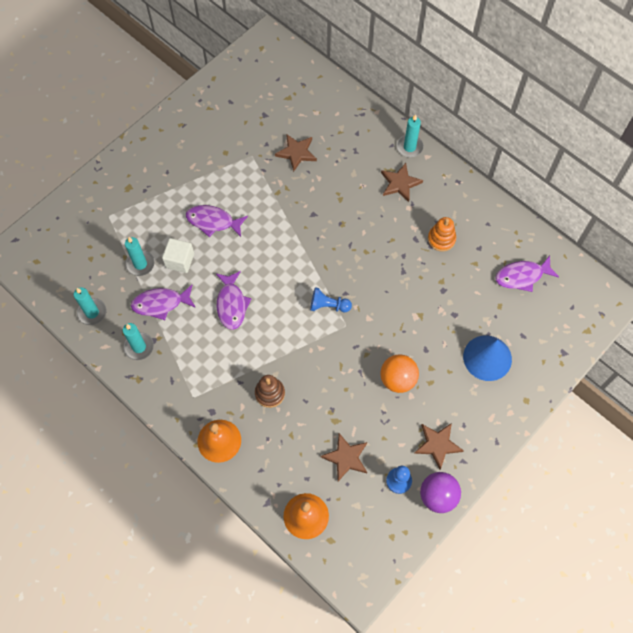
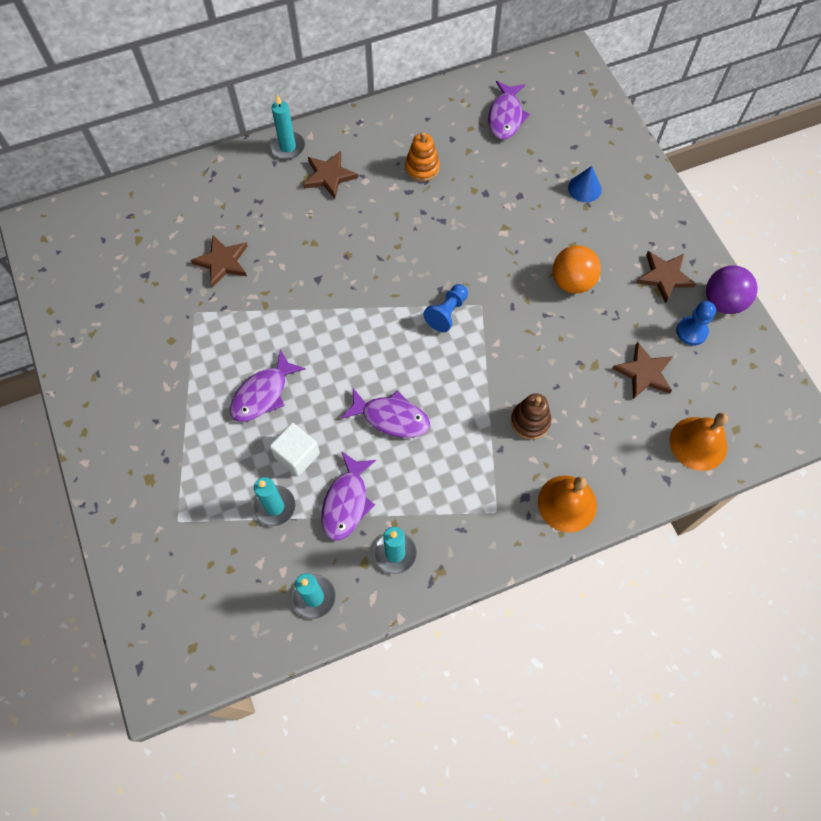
camera: 65 degrees left, 0 degrees up
(487, 358) = (584, 188): blue cone -> blue cone, size x0.58

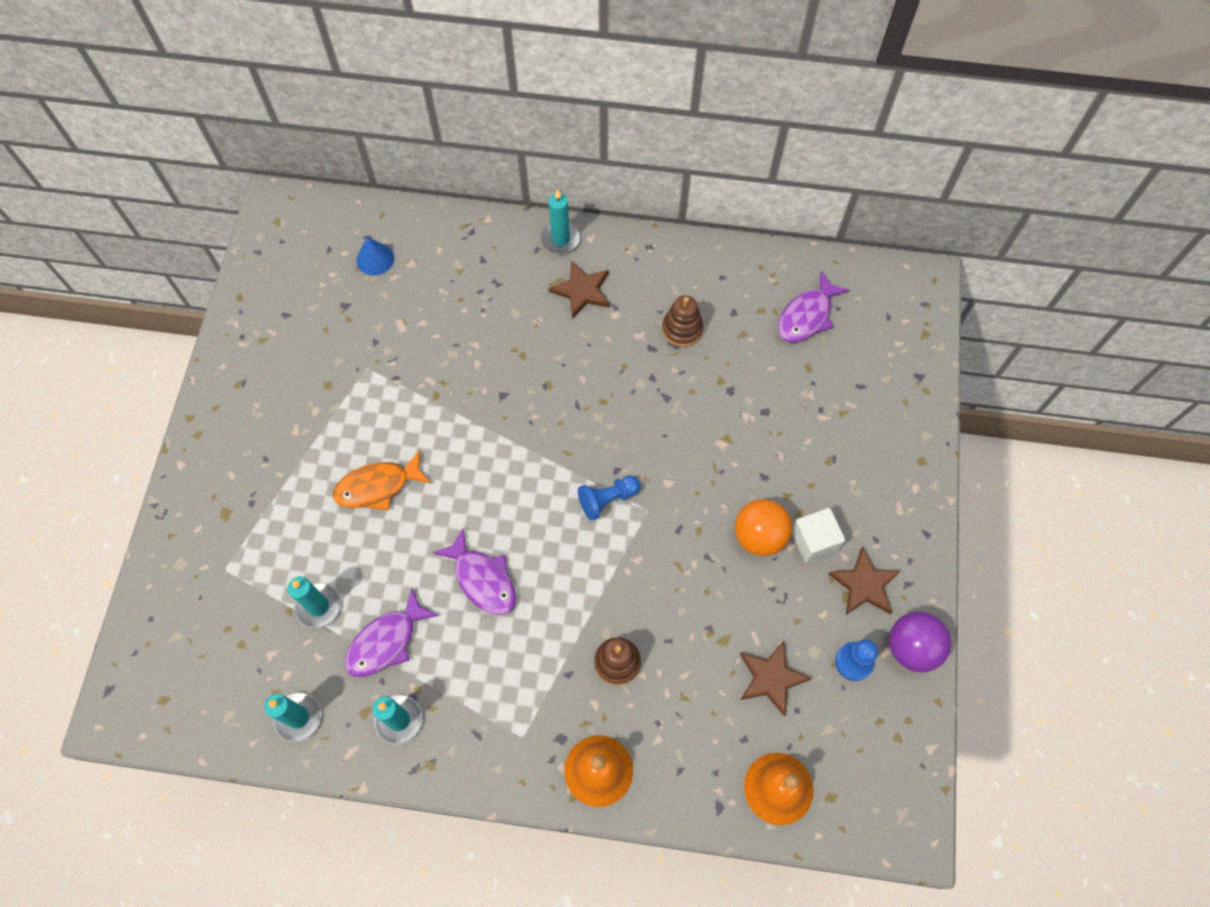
camera: 30 degrees right, 0 degrees up
(222, 262) = (423, 329): brown star -> none
(263, 394) = (378, 486): purple fish -> orange fish
(297, 455) = (370, 566): white cube -> white cube (814, 541)
(422, 168) = (682, 329): orange stacking toy -> brown stacking toy
(584, 188) = (841, 439): blue cone -> blue cone (375, 259)

